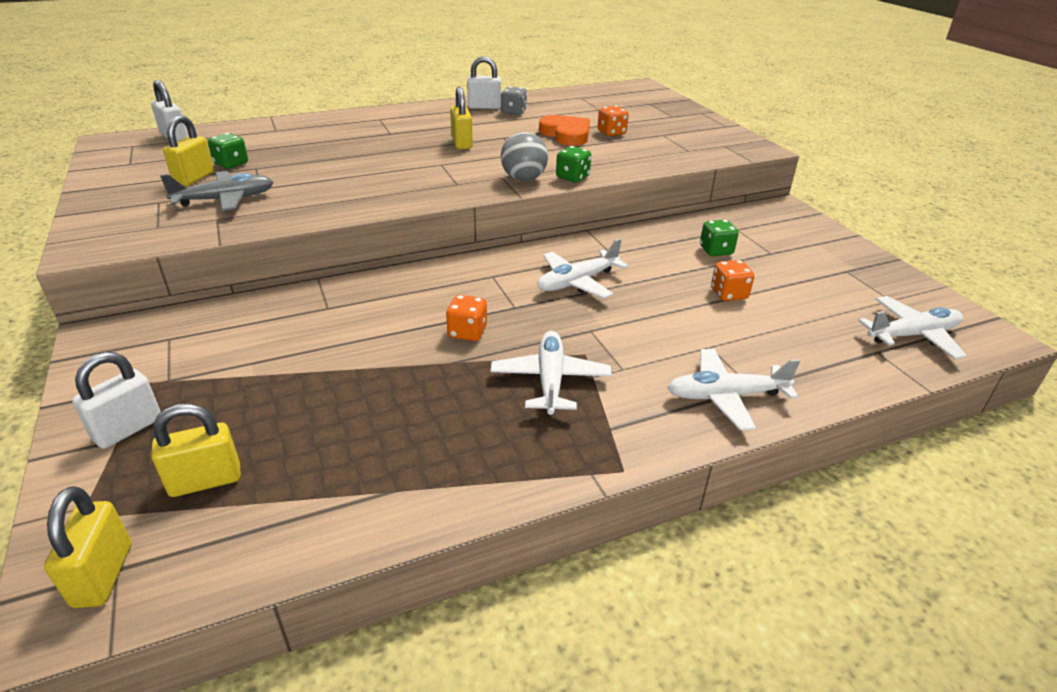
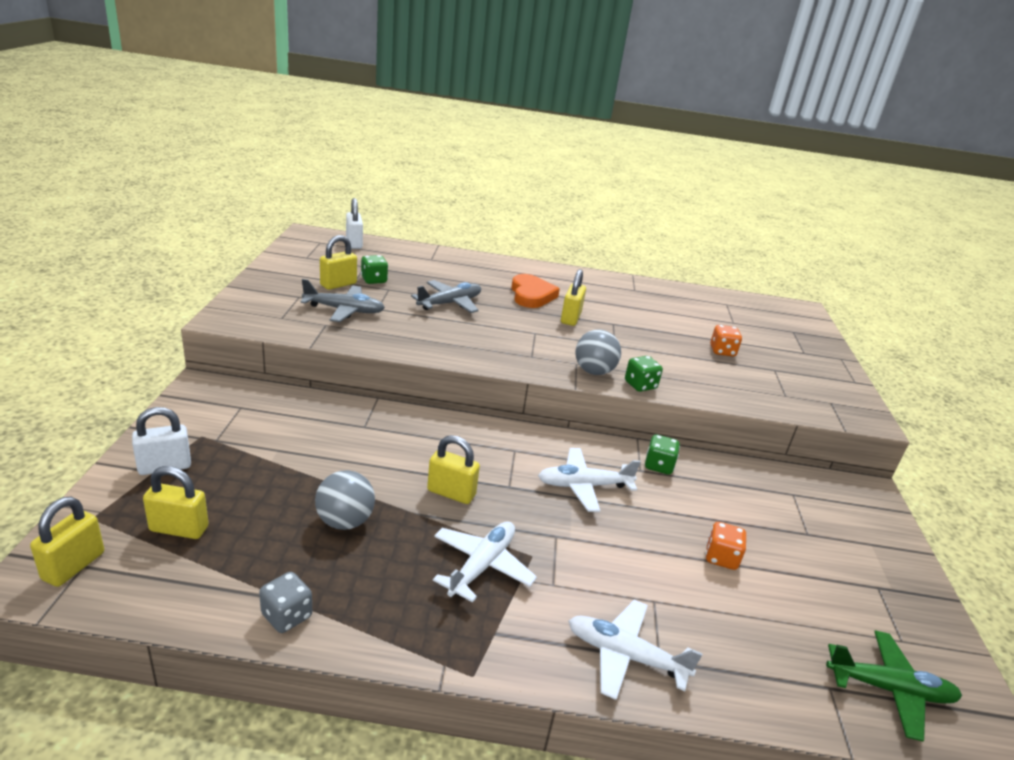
camera: 25 degrees right, 5 degrees down
(334, 163) = (450, 303): none -> grey plane
(386, 397) = (345, 521): none -> grey ball
(467, 332) = (451, 493): orange dice -> yellow padlock
(484, 107) = (623, 288): white padlock -> none
(513, 112) = (646, 301): grey dice -> grey dice (287, 616)
(566, 134) = (675, 339): orange heart -> orange heart (531, 295)
(716, 251) = (748, 508): green dice -> green dice (658, 466)
(913, 335) = (890, 689): white plane -> green plane

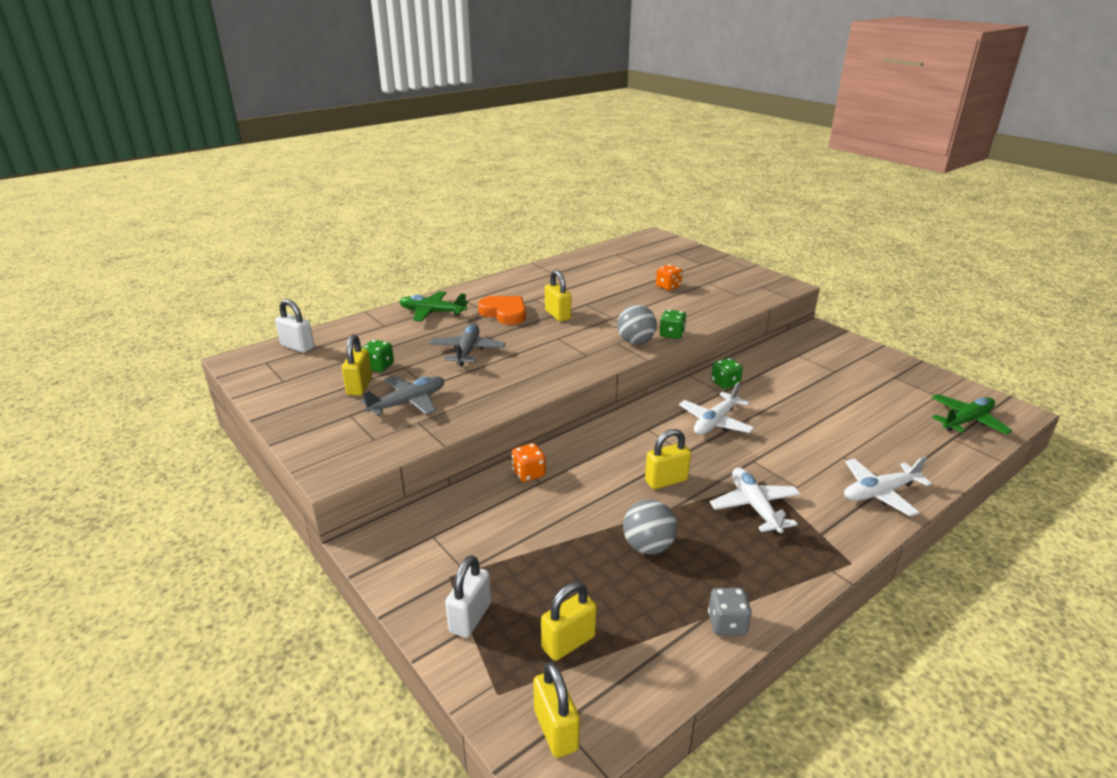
camera: 40 degrees left, 0 degrees up
(480, 268) = (432, 312): none -> green plane
(721, 557) = (828, 411): orange dice -> orange dice (528, 473)

